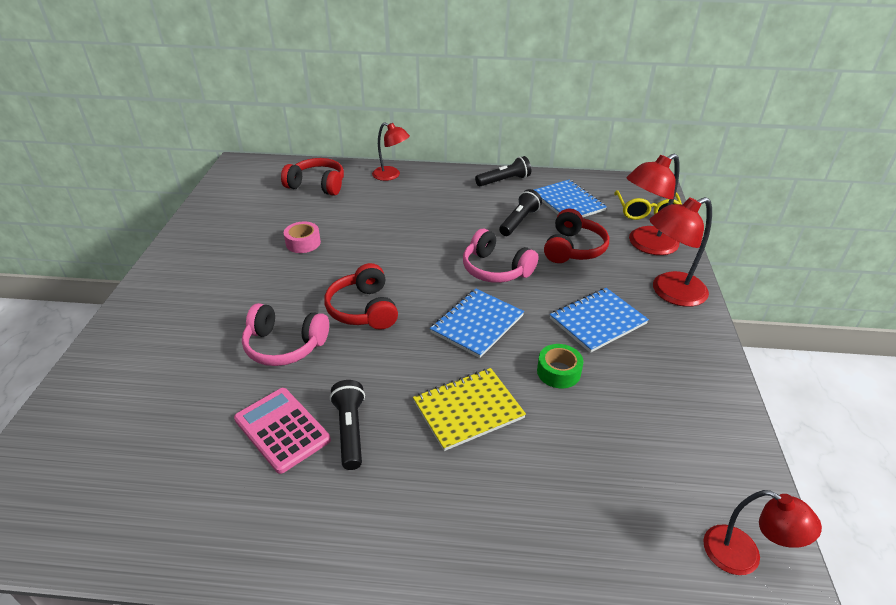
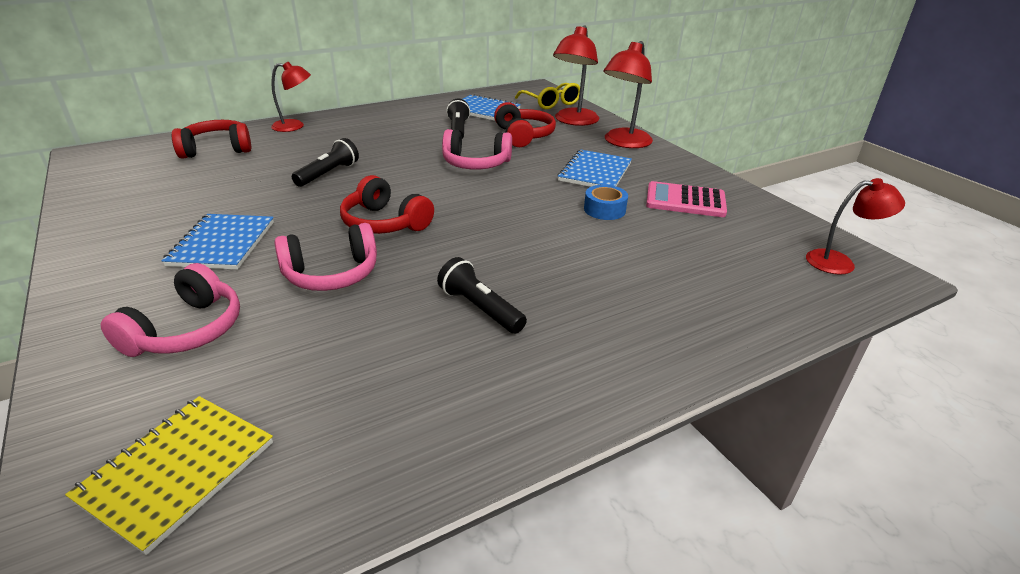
camera: 35 degrees left, 5 degrees down
(166, 355) = (186, 330): none -> pink headphones
(282, 430) = (409, 335): pink calculator -> pink calculator (685, 201)
(303, 243) = (255, 194): pink tape -> none
(468, 410) = (565, 256): yellow notebook -> yellow notebook (177, 471)
(477, 324) = (504, 201): blue notebook -> blue notebook (222, 244)
(504, 181) = (412, 108): black flashlight -> black flashlight (328, 174)
(558, 372) = (604, 209): green tape -> blue tape

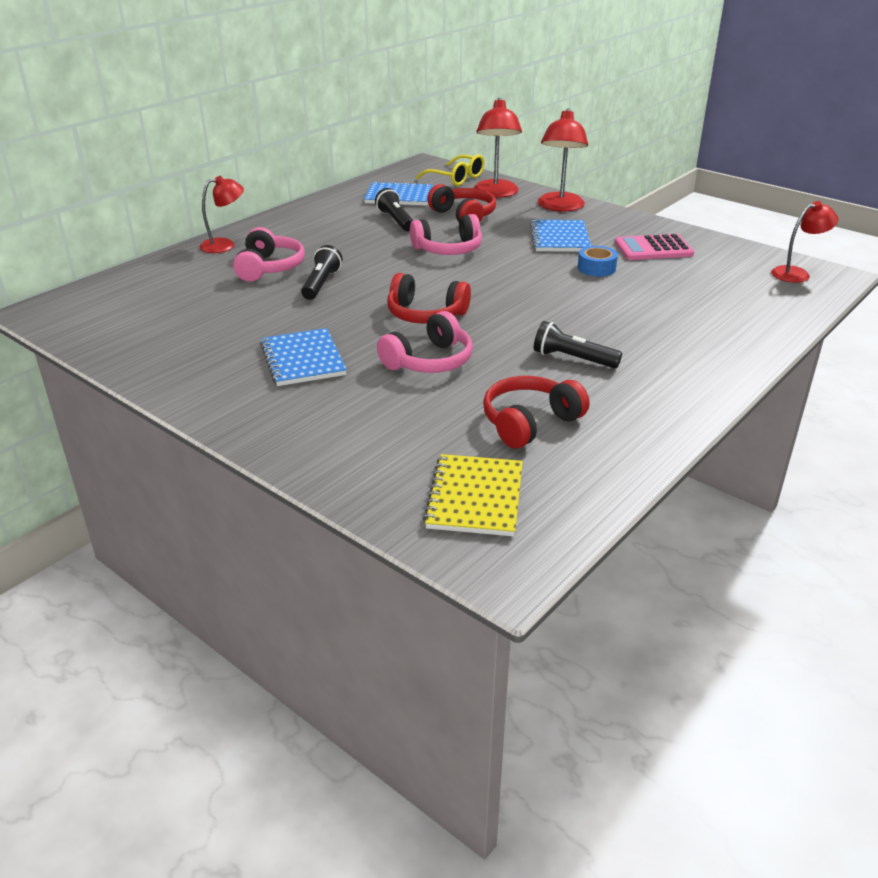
camera: 20 degrees left, 0 degrees up
(186, 330) = (363, 423): pink headphones -> pink headphones (269, 268)
(217, 150) = (175, 282): red headphones -> red headphones (530, 423)

